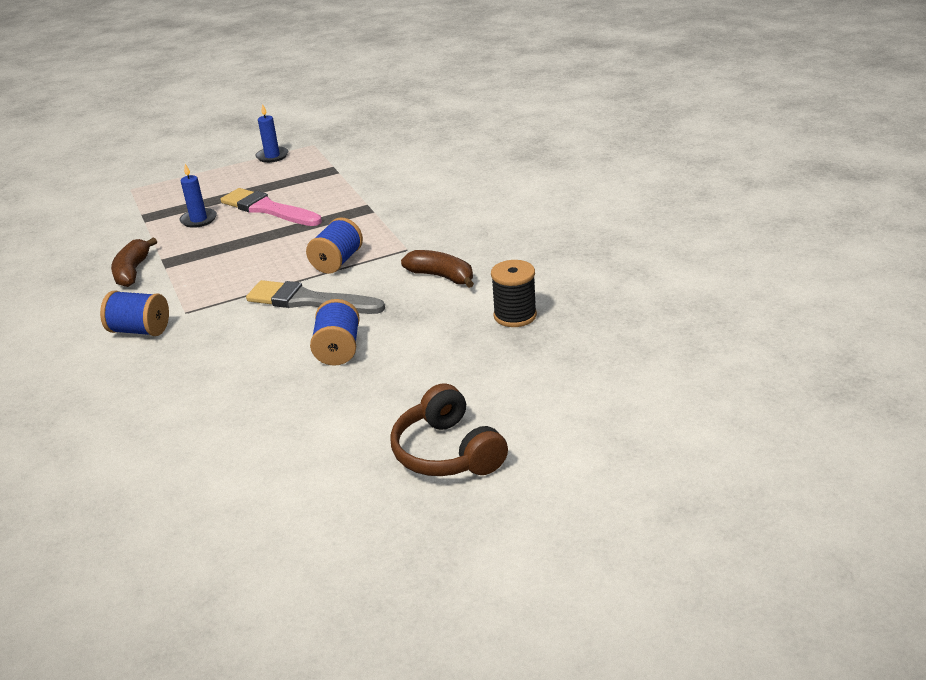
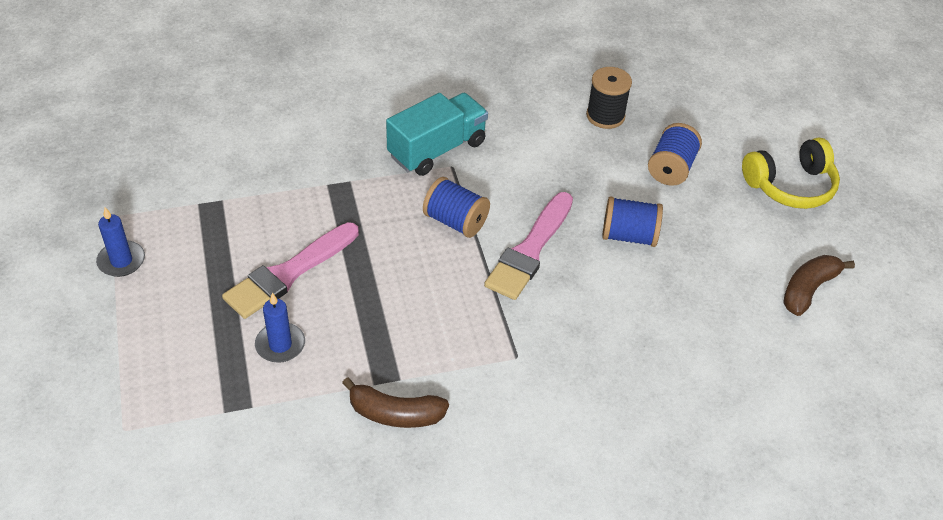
camera: 85 degrees left, 15 degrees up
(140, 330) = (543, 399): blue spool -> blue spool (671, 168)
(309, 301) = (530, 250): grey brush -> pink brush
(426, 239) = (437, 149): none -> turquoise truck
(441, 276) = (519, 150): brown banana -> brown banana (808, 290)
(448, 452) = (790, 185): brown headphones -> yellow headphones

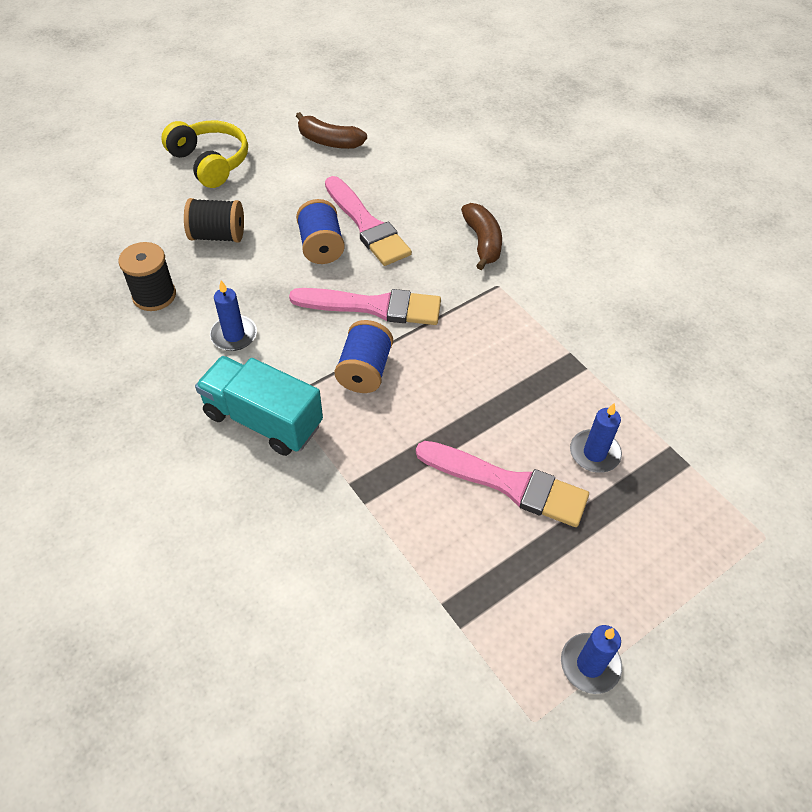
camera: 110 degrees left, 5 degrees up
(395, 414) = (604, 344): brown banana -> brown banana (482, 242)
(536, 152) = (234, 335): none -> blue candle
(650, 280) = (367, 225): none -> pink brush
(671, 168) = (218, 236): blue spool -> black spool

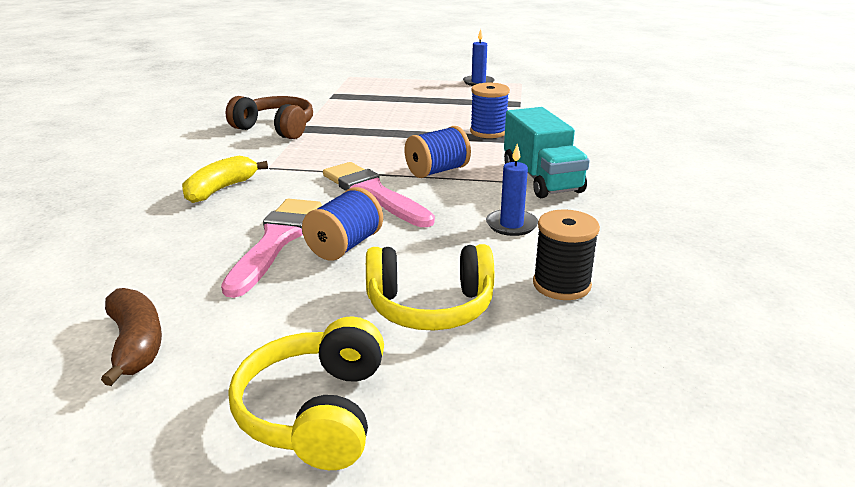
camera: 135 degrees left, 25 degrees down
(218, 236) = (430, 306): black spool -> yellow headphones
(402, 488) = (488, 132): none -> blue spool
(482, 242) = (220, 189): brown banana -> yellow banana
(508, 484) = (429, 115): pink brush -> none
(594, 453) = (368, 107): blue candle -> none
(597, 341) = (275, 129): none -> brown headphones

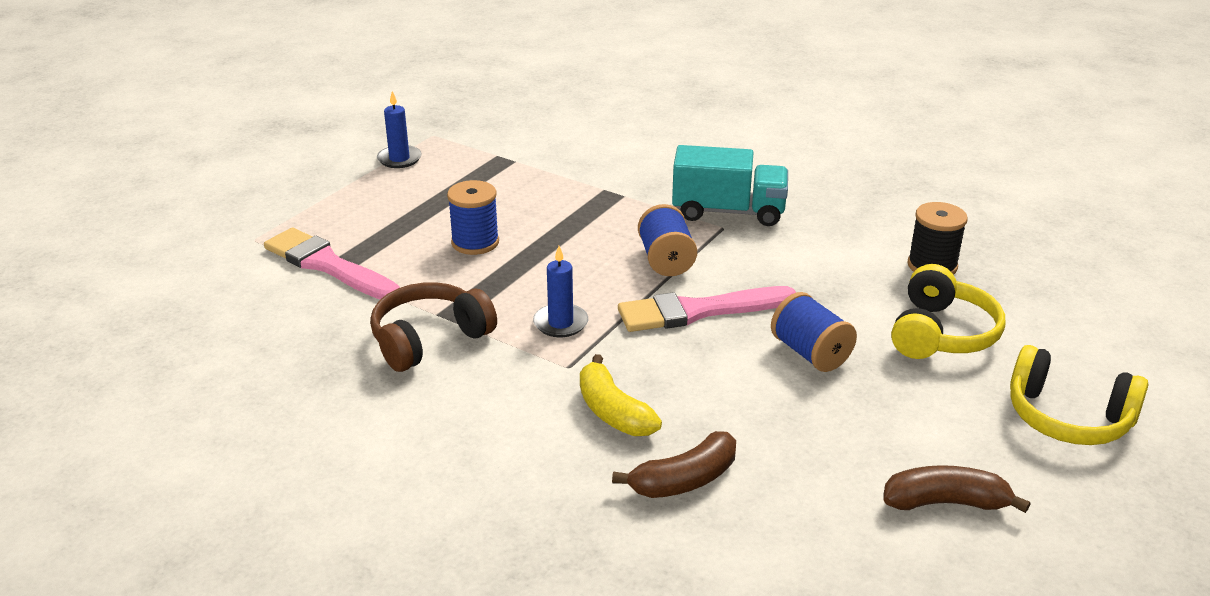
camera: 65 degrees left, 5 degrees up
(145, 225) = (684, 480): none -> brown banana
(276, 241) = (778, 392): pink brush -> pink brush (328, 265)
(488, 132) = (579, 202): blue spool -> blue spool (475, 242)
(511, 225) = (816, 256): blue candle -> blue candle (560, 323)

